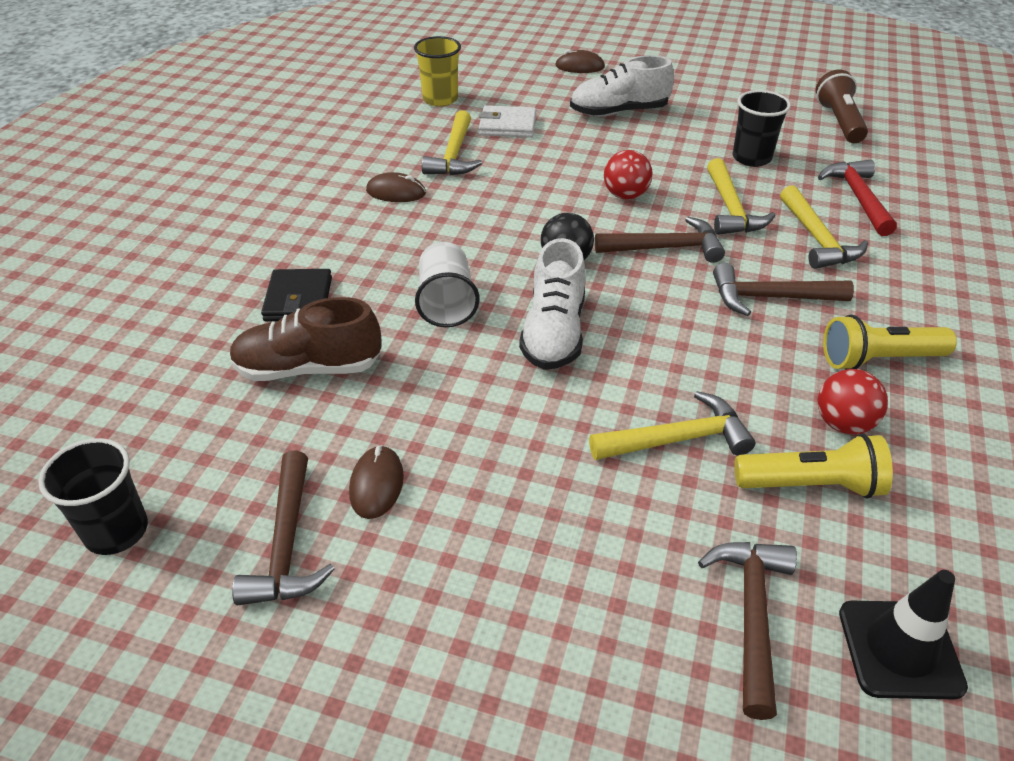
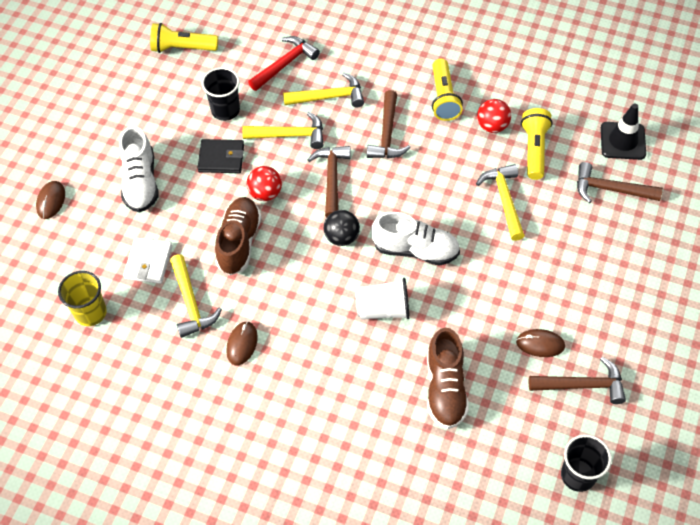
camera: 85 degrees left, 15 degrees up
(298, 299) = (374, 401): black wallet -> black wallet (221, 158)
(454, 155) = (191, 302): yellow hammer -> yellow hammer turned 60 degrees clockwise
(544, 181) = (239, 242): none -> brown shoe
(839, 122) = (182, 48): brown flashlight -> yellow flashlight
(858, 198) = (285, 64): red hammer -> red hammer turned 135 degrees clockwise

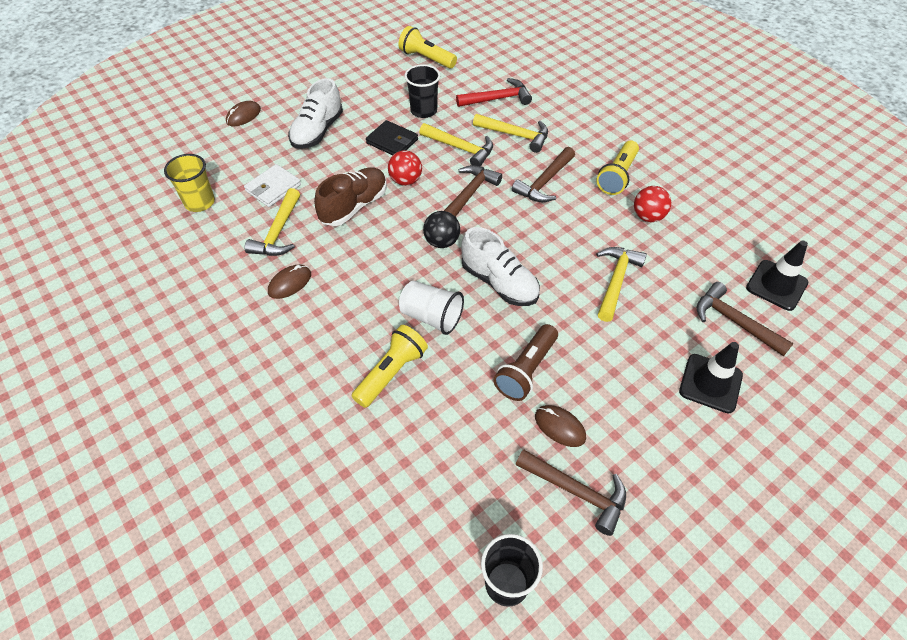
camera: 30 degrees right, 5 degrees down
(445, 388) = (434, 416): brown shoe -> none
(486, 313) = (526, 370): none -> brown flashlight
(534, 149) = (676, 253): yellow flashlight -> yellow flashlight (391, 373)
(622, 250) = (710, 383): none -> black traffic cone

